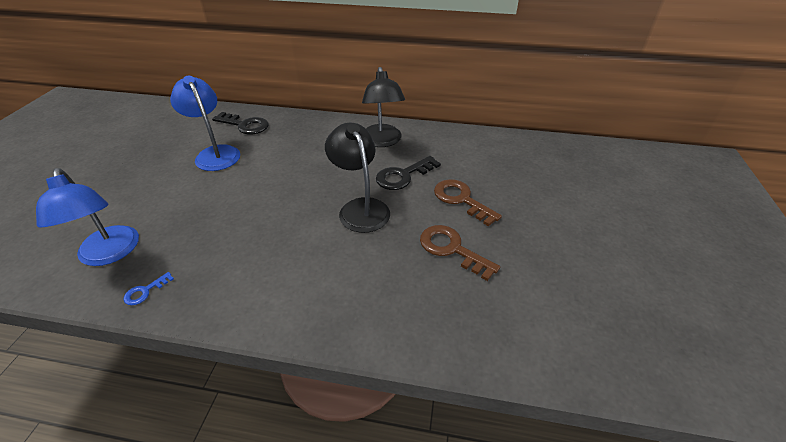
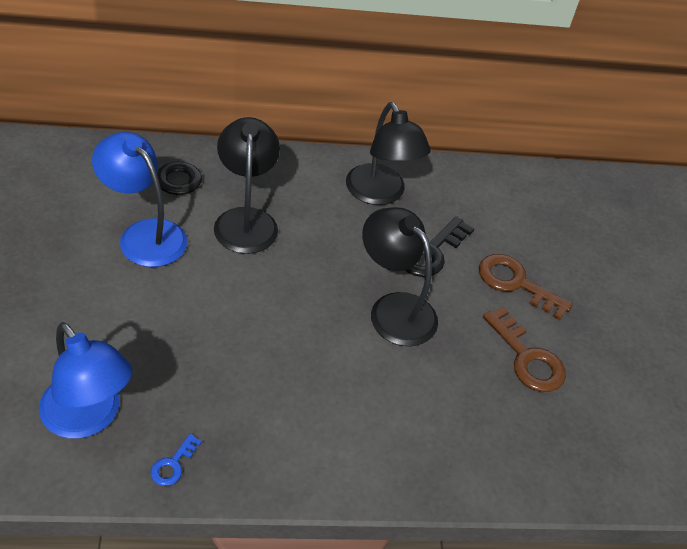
camera: 20 degrees left, 5 degrees up
(284, 150) = (246, 220): none -> black lamp
(452, 249) = (527, 357): brown key -> brown key turned 150 degrees counterclockwise

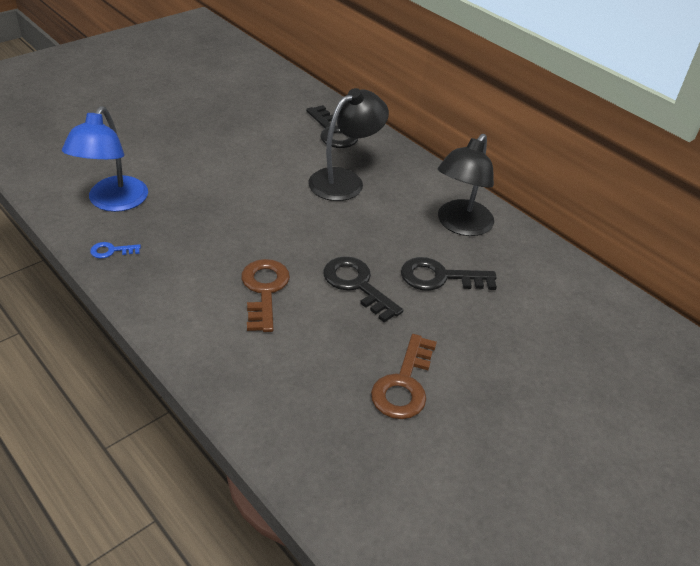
camera: 55 degrees right, 5 degrees down
(144, 234) = (276, 150): blue lamp -> none
(394, 309) = (357, 285): black lamp -> black key
(516, 283) = (476, 341): brown key -> brown key (264, 290)

